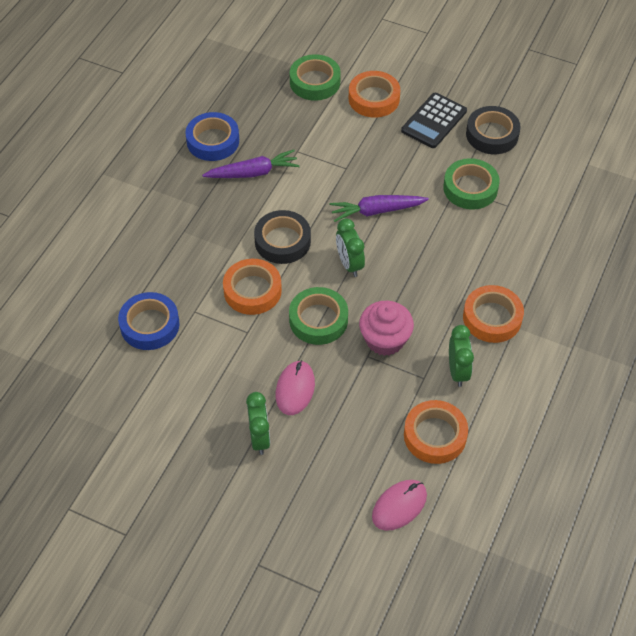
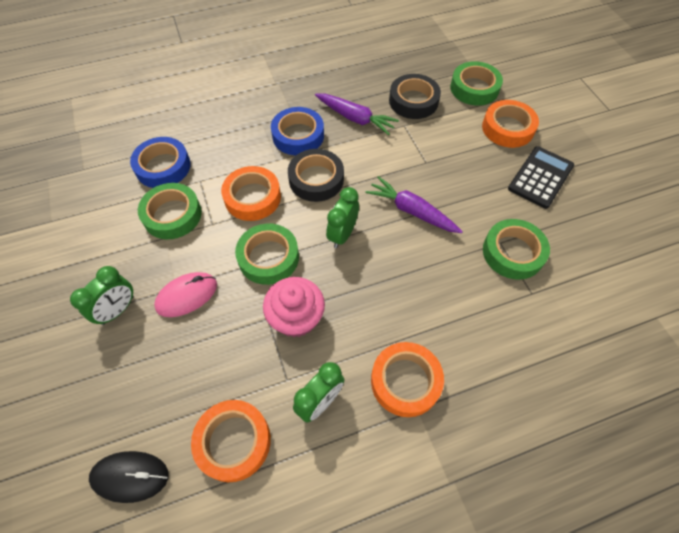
camera: 45 degrees right, 5 degrees up
(208, 350) = (172, 215): none -> green tape
(213, 141) = (354, 80): blue tape -> blue tape (298, 135)
(399, 506) = (130, 476): pink mouse -> black mouse
(434, 121) = (540, 177): black calculator -> black calculator turned 135 degrees clockwise
(492, 134) = (583, 223): black tape -> black tape (413, 101)

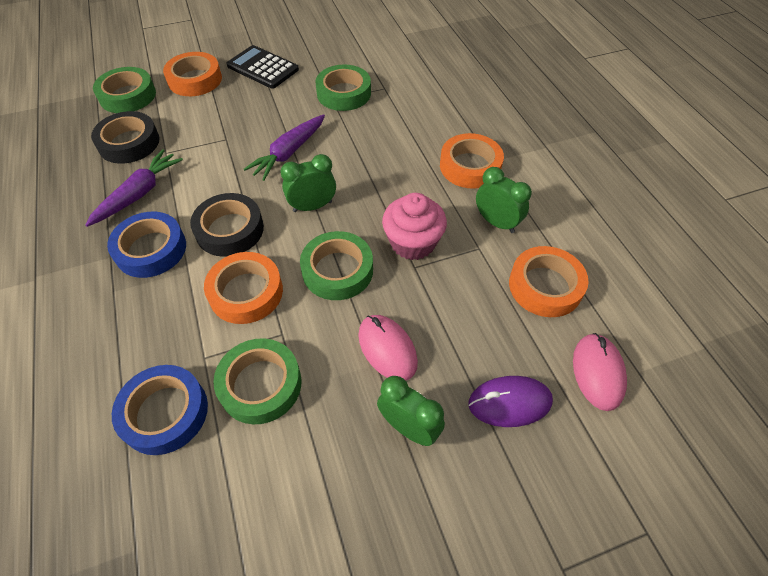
camera: 90 degrees left, 5 degrees down
(120, 388) = (509, 402): none -> purple mouse
(130, 476) = (598, 372): black mouse -> pink mouse
(342, 234) = (312, 206): green clock -> green clock turned 135 degrees clockwise

